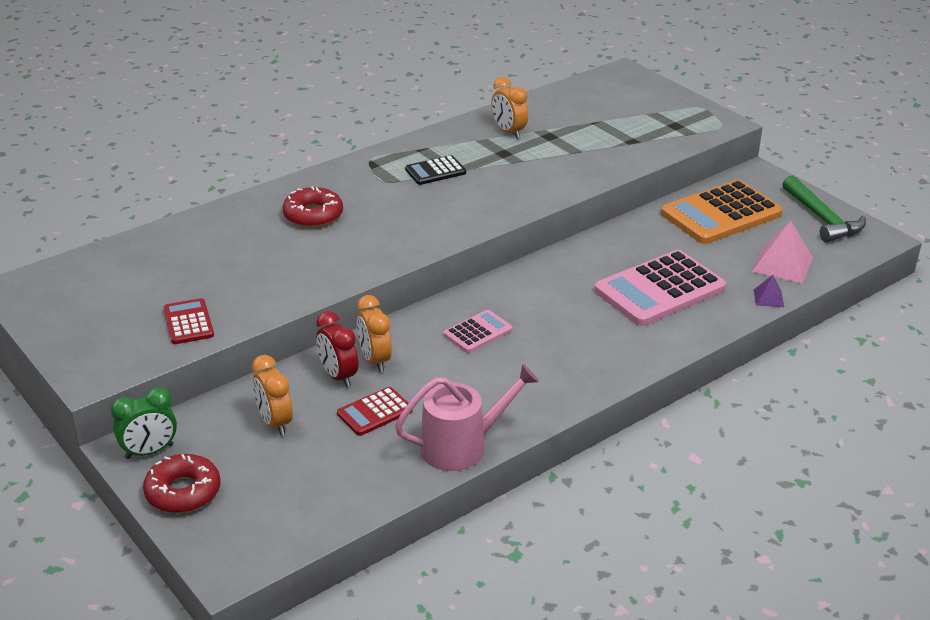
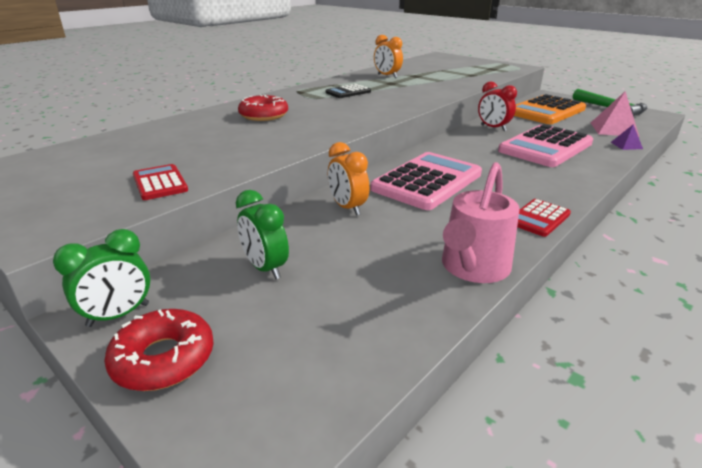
camera: 10 degrees left, 5 degrees down
(274, 423) = (265, 268): orange clock -> green clock
(338, 376) = (318, 222): red clock -> red clock (493, 128)
(374, 412) = (368, 247): red calculator -> red calculator (538, 218)
(461, 446) = (473, 267): pink watering can -> pink watering can turned 150 degrees clockwise
(478, 332) = (427, 182): pink calculator -> pink calculator, size x1.99

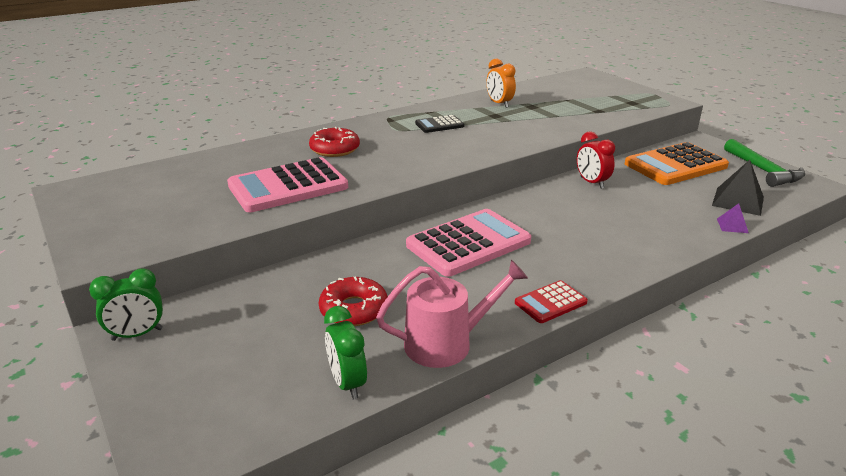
camera: 15 degrees right, 0 degrees up
(160, 183) = (203, 220): red calculator -> none
(164, 359) = (154, 376): red donut -> red donut (354, 309)
(265, 268) = (266, 313): green clock -> green clock (347, 383)
(347, 208) = (372, 262): orange clock -> none
(473, 267) = (446, 343): pink watering can -> pink watering can turned 150 degrees counterclockwise
(545, 147) = (631, 216): pink calculator -> pink calculator (288, 186)
(614, 129) = (738, 201): pink pyramid -> black pyramid

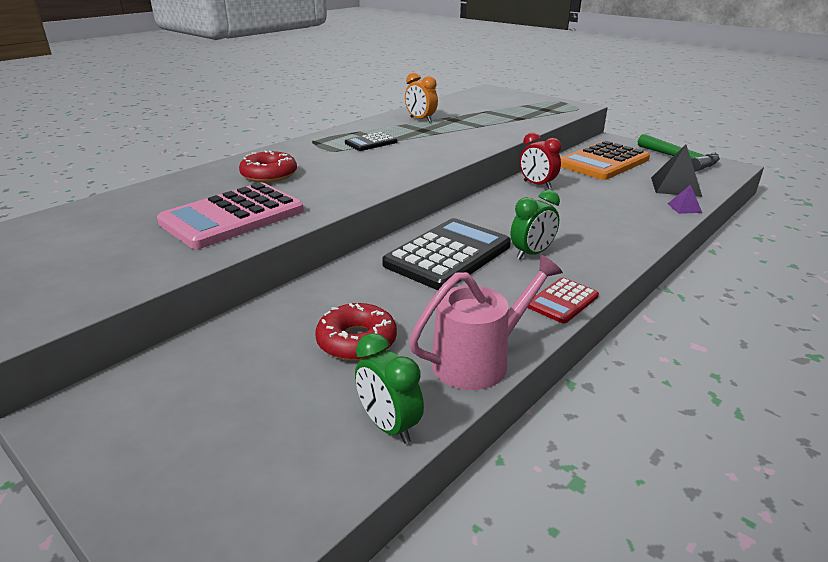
camera: 15 degrees left, 0 degrees up
(137, 334) = (90, 416): green clock -> green clock (532, 254)
(468, 243) = (448, 255): pink calculator -> black calculator

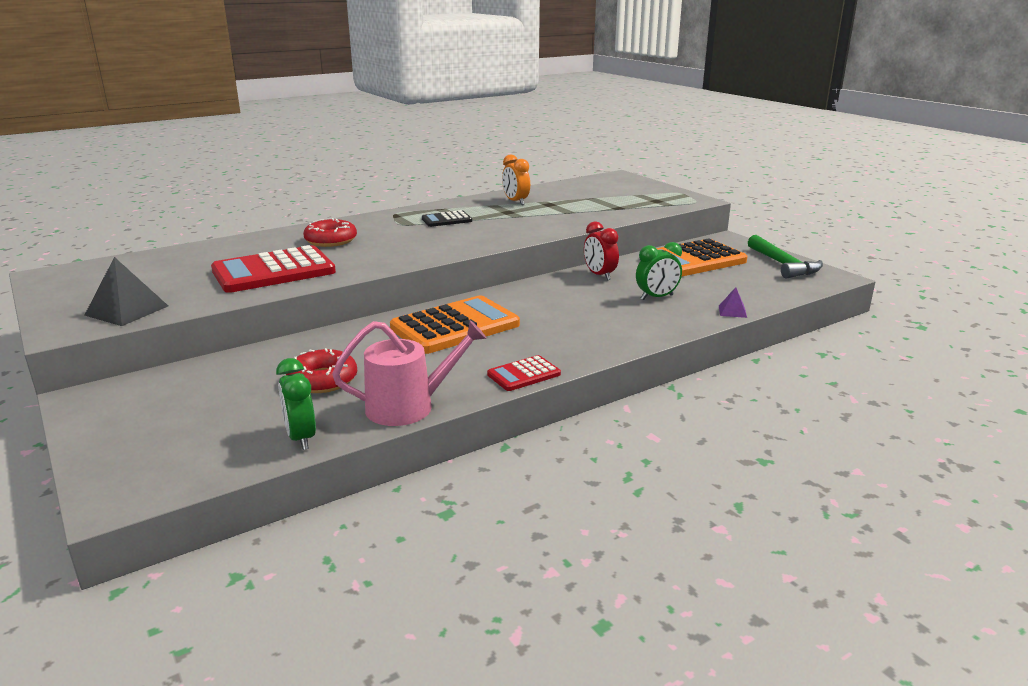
camera: 15 degrees right, 5 degrees down
(233, 217) = (274, 271): pink calculator -> red calculator
(448, 255) = (455, 326): black calculator -> orange calculator
(532, 254) = (533, 334): green clock -> green clock (656, 297)
(675, 186) = (746, 291): black pyramid -> black pyramid (127, 310)

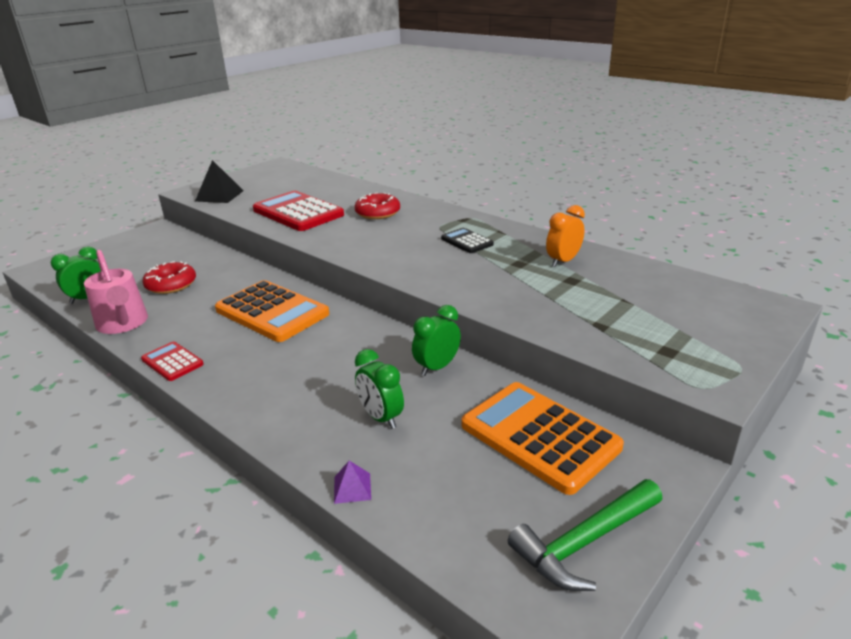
camera: 75 degrees right, 5 degrees up
(599, 275) = (437, 367): red clock -> green clock

